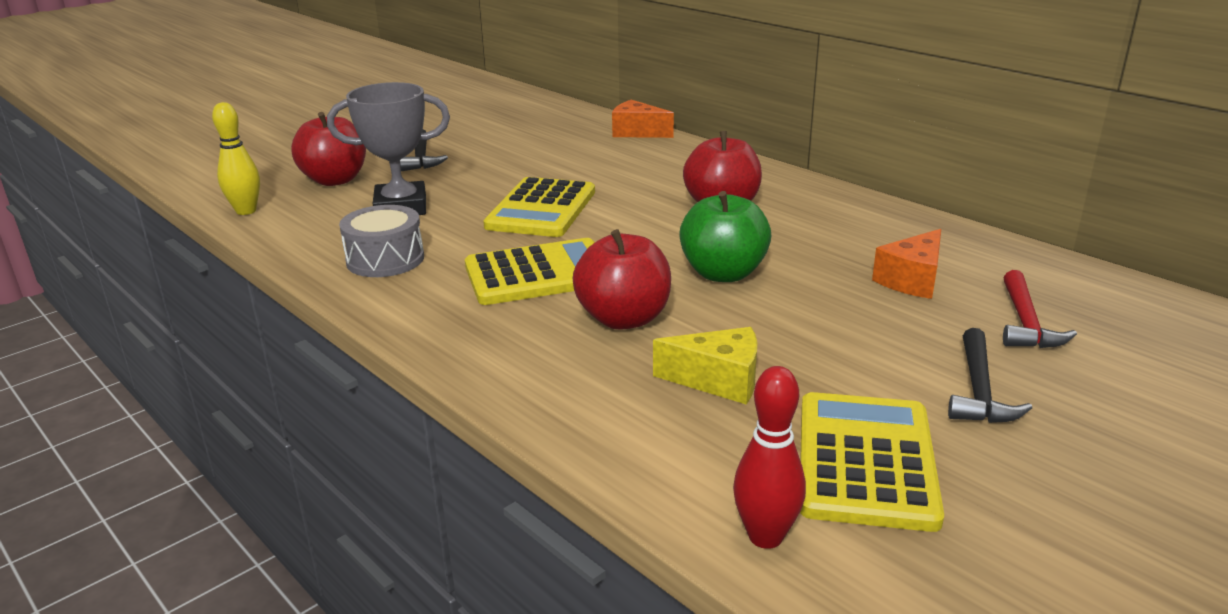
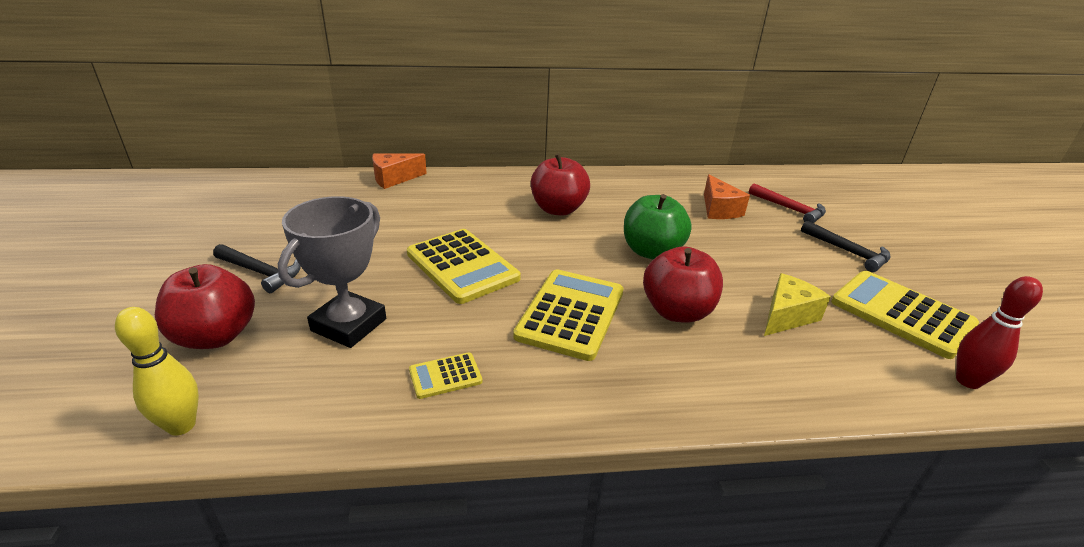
camera: 55 degrees left, 5 degrees up
(385, 259) = (445, 376): grey drum -> yellow calculator

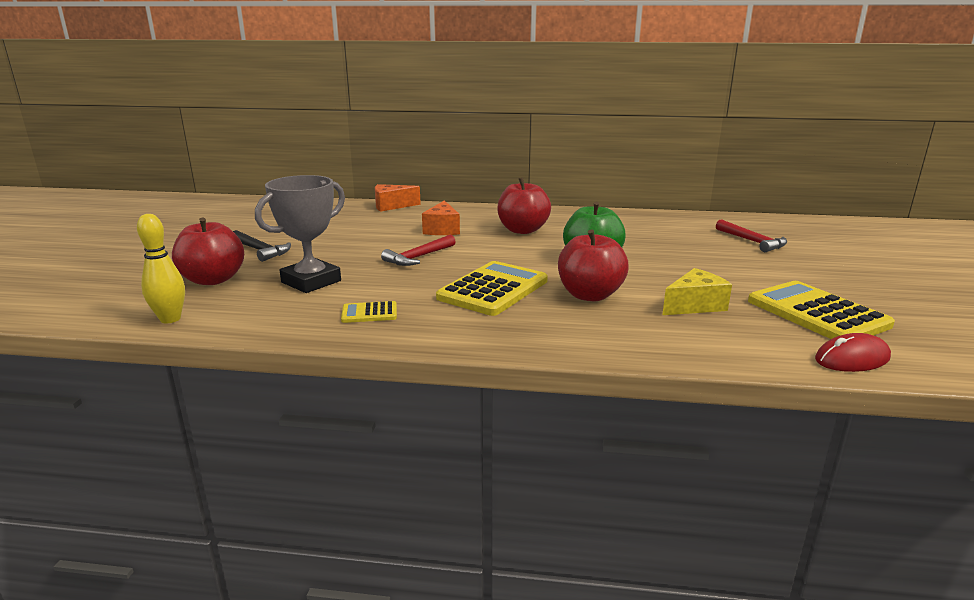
camera: 15 degrees right, 10 degrees down
(462, 266) = (418, 257): yellow calculator -> red hammer
(719, 209) = (678, 238): orange cheese -> orange cheese (442, 229)
(848, 252) = (793, 272): black hammer -> none
(968, 381) = (852, 358): red bowling pin -> red mouse

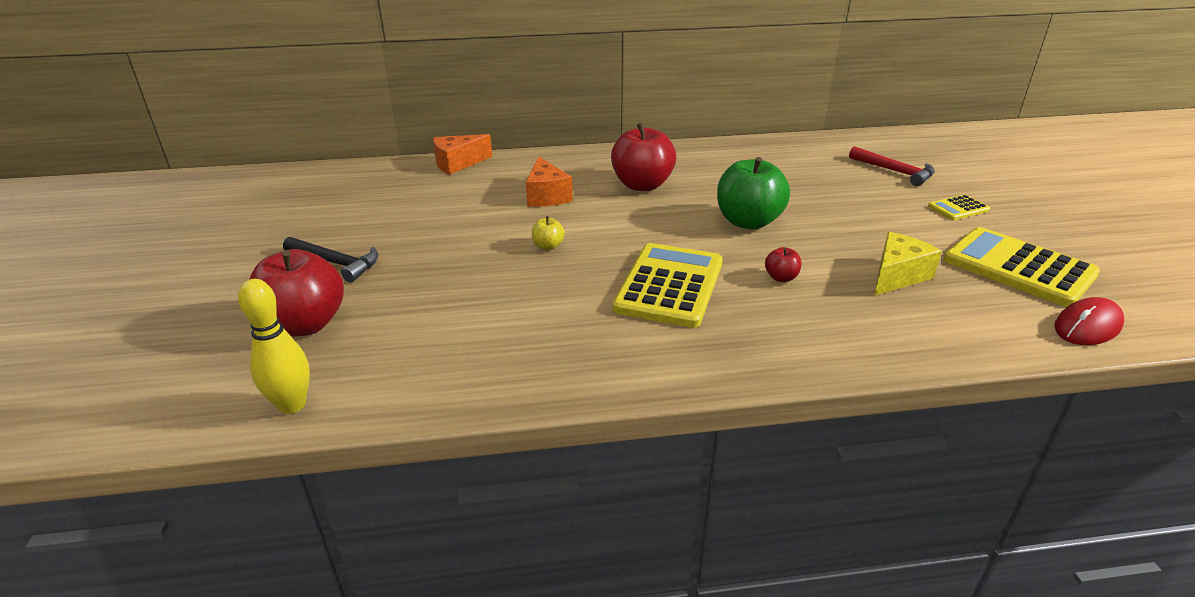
camera: 15 degrees left, 10 degrees up
(311, 281) = (440, 307): grey trophy -> none
(369, 313) = (549, 348): yellow calculator -> yellow calculator (958, 208)
(418, 257) = (548, 246): red hammer -> yellow apple
(590, 295) = (781, 278): red apple -> red apple, size x0.44

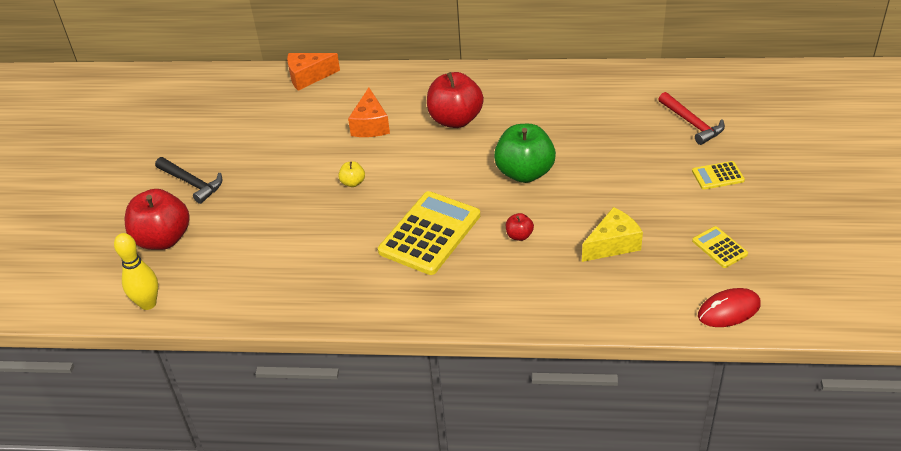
camera: 15 degrees right, 10 degrees up
(1018, 267) = (719, 247): yellow calculator -> yellow calculator, size x0.48

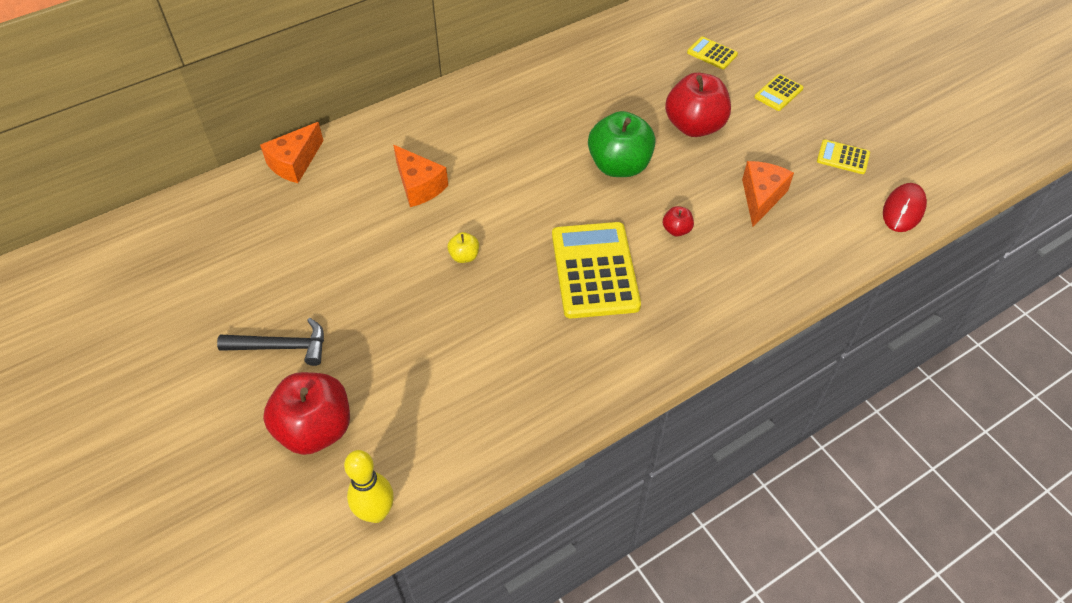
camera: 40 degrees left, 10 degrees up
(455, 120) = (500, 142): red apple -> red apple (694, 126)
(613, 244) = (761, 197): yellow cheese -> orange cheese
(692, 124) = (712, 54): red hammer -> yellow calculator

